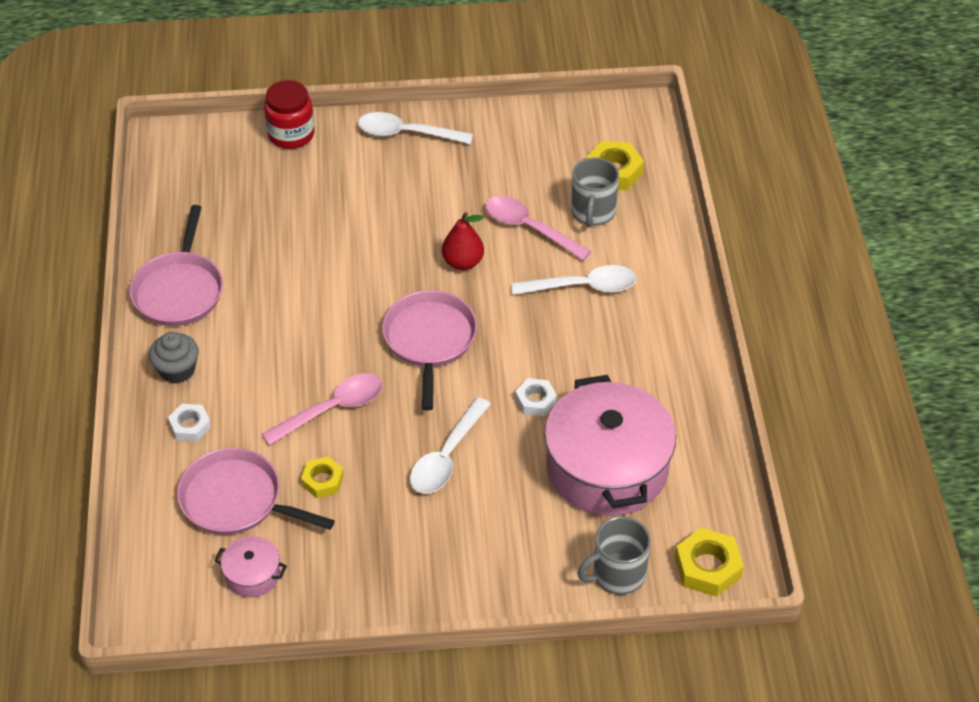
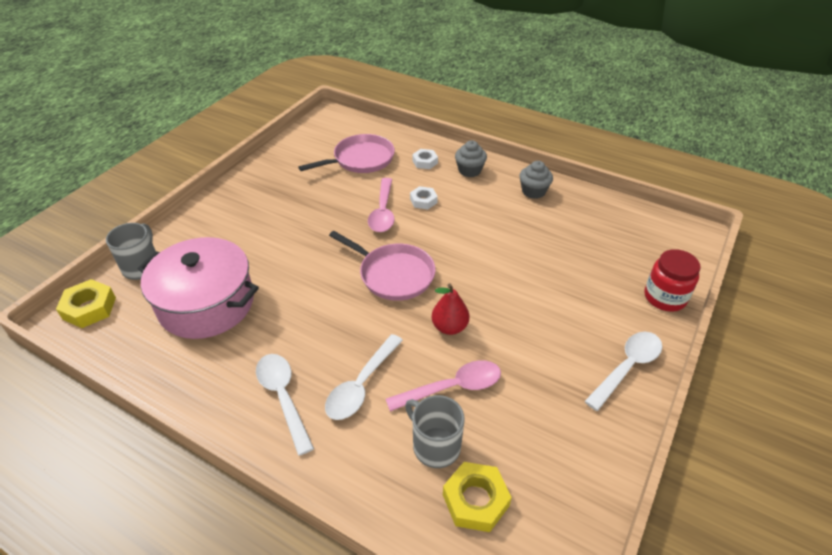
camera: 125 degrees right, 5 degrees down
(179, 290) = (533, 191): pink pan -> grey cupcake
(252, 575) = (312, 149): pink pot -> none
(322, 481) = (339, 189): yellow nut -> none
(446, 457) = (299, 239): white spoon -> white spoon (283, 397)
(535, 400) = (292, 299): white nut -> white nut (423, 201)

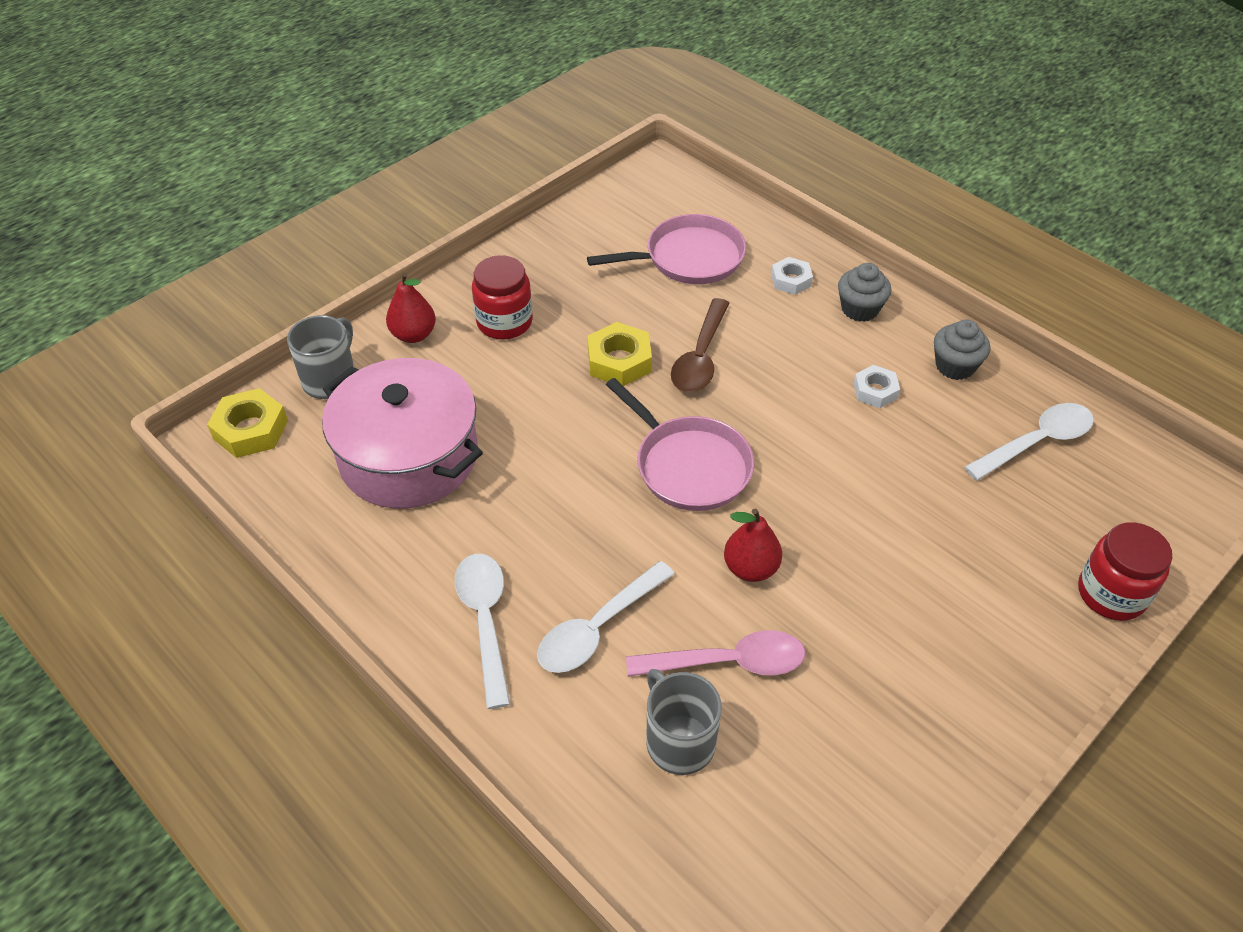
camera: 15 degrees right, 5 degrees up
(194, 230) = (414, 335): none -> red pear
(253, 213) = (504, 322): none -> red jar
(383, 212) = (700, 357): pink spoon -> brown spoon
(423, 201) = (769, 349): white nut -> white nut (875, 391)
(475, 500) = (714, 832): yellow nut -> yellow nut (619, 361)
(627, 367) = (1006, 693): white spoon -> white spoon (1036, 442)

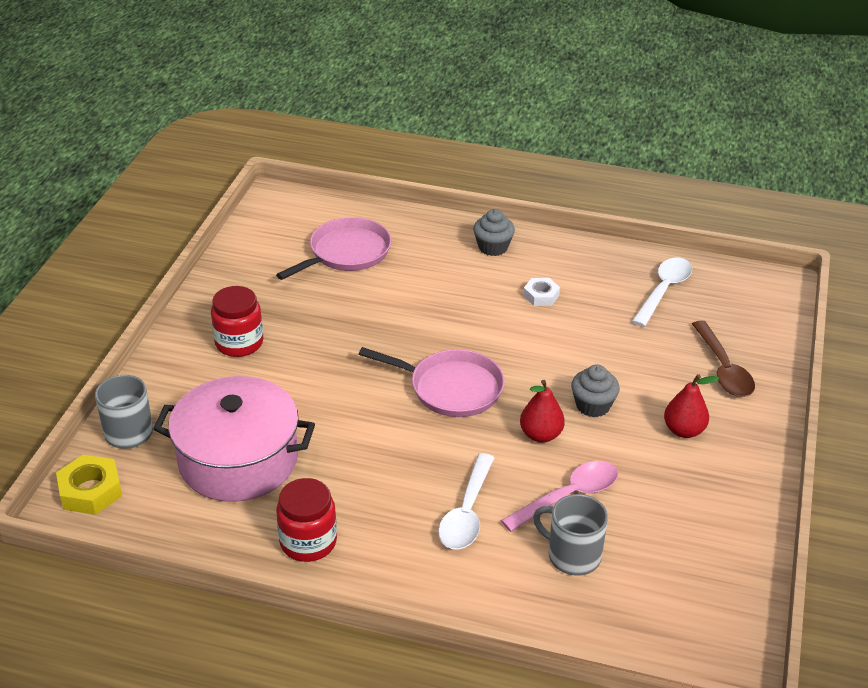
camera: 30 degrees left, 10 degrees down
(414, 335) = (172, 376): red pear -> red pear (684, 430)
(485, 620) = (384, 541): white spoon -> none
(619, 361) = (348, 339): yellow nut -> none
(700, 357) = (406, 316): brown spoon -> brown spoon (723, 369)
(791, 280) = (431, 244): white nut -> none
(955, 366) = (581, 262): grey cupcake -> grey cupcake (593, 406)
(1111, 594) = (767, 362): red jar -> red jar (308, 542)

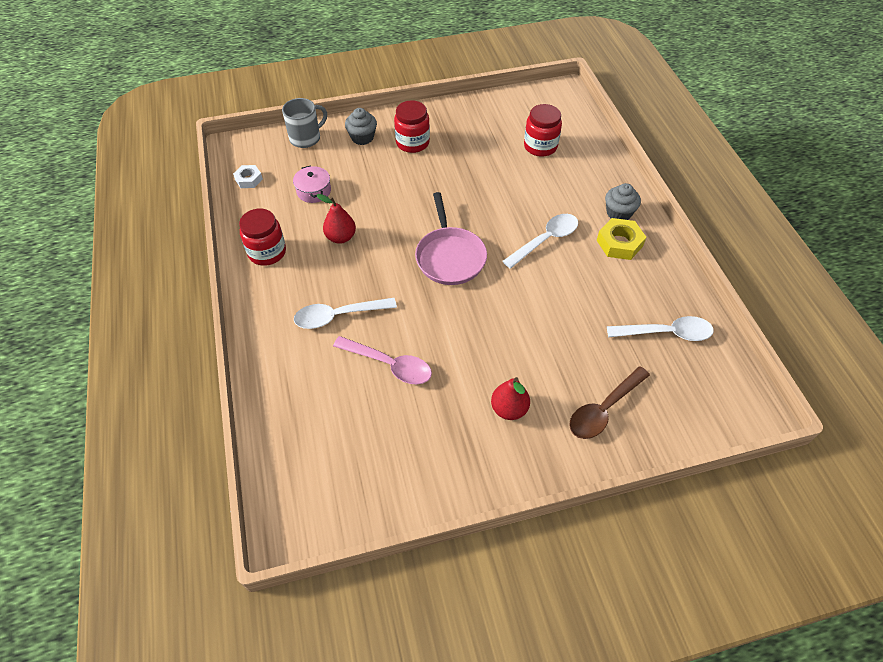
camera: 60 degrees right, 15 degrees up
(90, 491) = (252, 147): yellow nut -> yellow nut (619, 243)
(238, 460) = (314, 191): pink pot -> pink pot, size x0.43
(346, 253) = (540, 146): pink pan -> red jar
(487, 310) = (545, 240): none -> white spoon
(541, 296) = (589, 262): white nut -> white nut (249, 179)
(541, 435) = (440, 324): red pear -> red pear (341, 237)
(572, 555) = (334, 390): grey mug -> none
(593, 406) = (493, 341): grey cupcake -> grey cupcake (362, 137)

